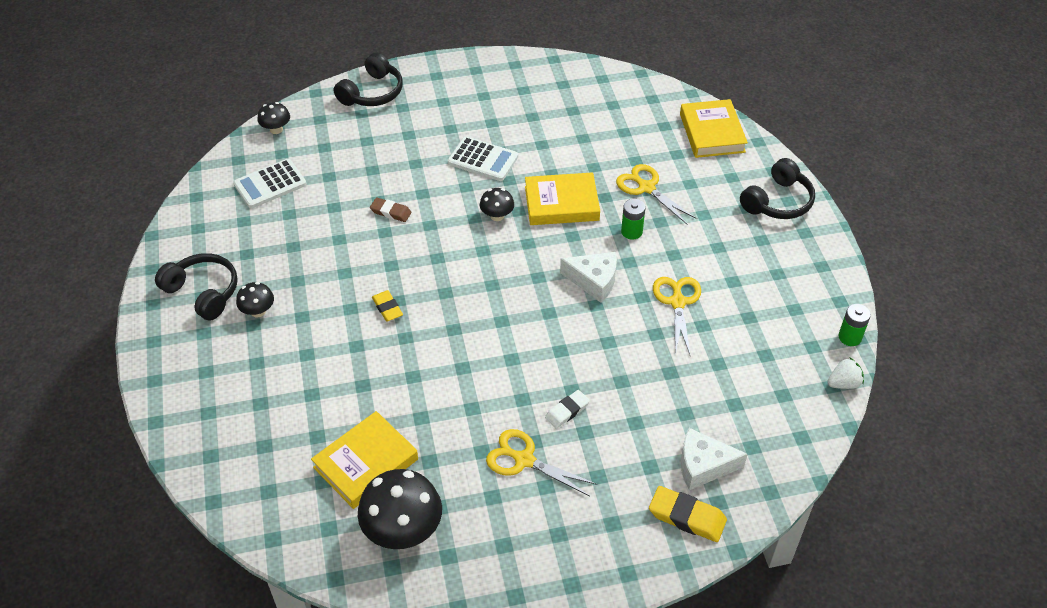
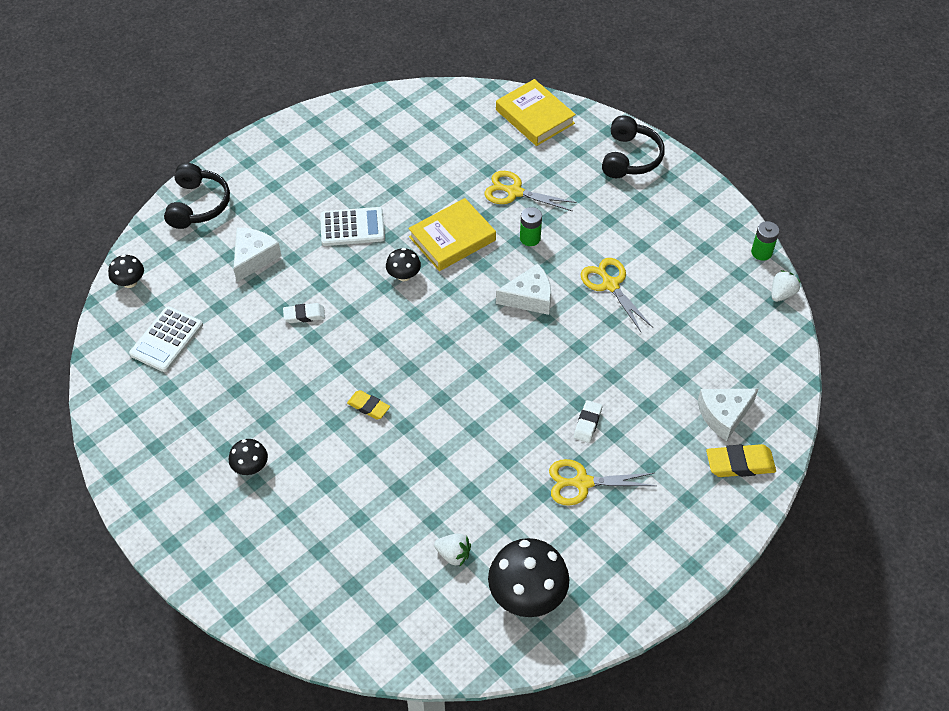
camera: 30 degrees left, 5 degrees up
(203, 292) = (183, 474): black headphones -> none
(366, 463) = (453, 554): yellow book -> white strawberry
(385, 150) = (254, 257): none -> white cheese
(391, 212) = (304, 315): brown eraser -> white eraser

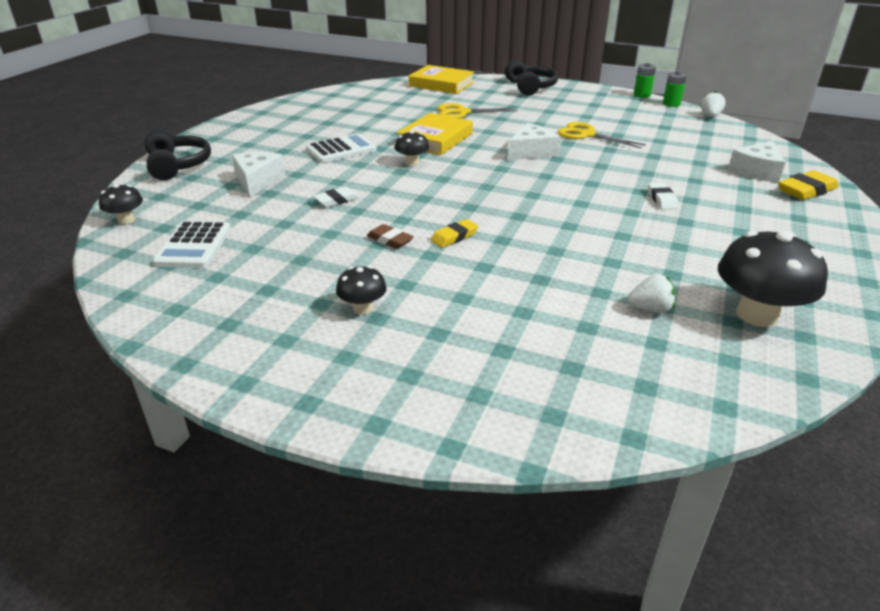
camera: 25 degrees left, 20 degrees down
(315, 391) = (390, 240): none -> brown eraser
(368, 407) = (454, 237): yellow eraser -> yellow eraser turned 45 degrees counterclockwise
(530, 238) = (498, 128): green battery -> green battery (642, 95)
(582, 483) = (703, 231): yellow scissors -> none

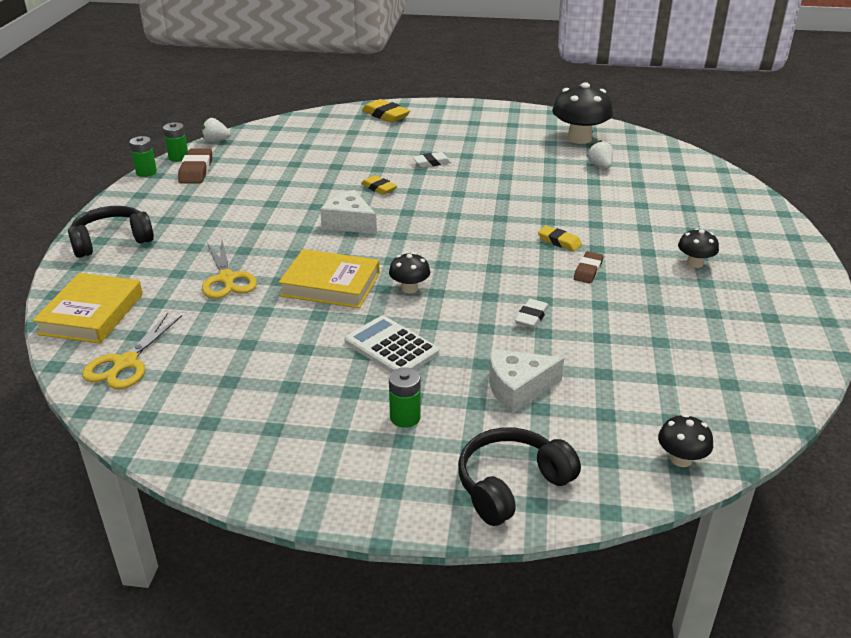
camera: 105 degrees left, 0 degrees up
(194, 246) = (687, 381): white calculator -> none
(267, 146) = (405, 417): none -> green battery
(337, 200) = (531, 317): white eraser -> white eraser turned 75 degrees clockwise
(586, 135) = (289, 197): yellow scissors -> yellow scissors (125, 363)
(600, 169) = (379, 188): none -> yellow eraser
(645, 108) = (196, 170): none -> brown eraser
(756, 171) = (355, 128): white cheese -> none

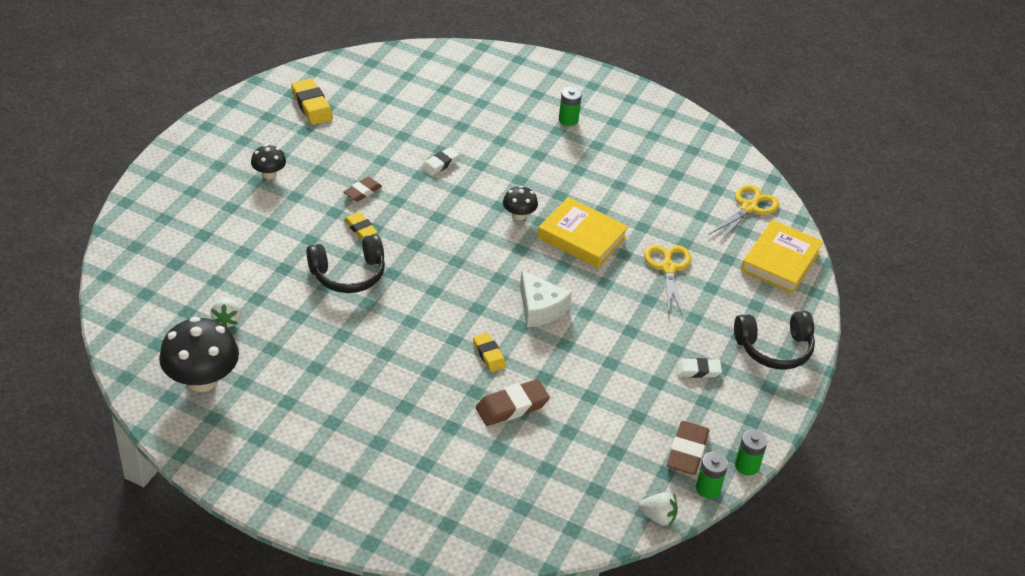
camera: 165 degrees left, 10 degrees up
(344, 167) = (512, 406): none -> brown eraser
(385, 115) = (411, 517): yellow eraser -> yellow eraser (312, 105)
(391, 347) = (556, 168): white calculator -> none
(431, 163) = (408, 384): white eraser -> white eraser (698, 370)
(511, 485) = (526, 70): black headphones -> black headphones (348, 274)
(518, 388) = (487, 117): white cheese -> none
(681, 459) = (423, 56): black mushroom -> none

